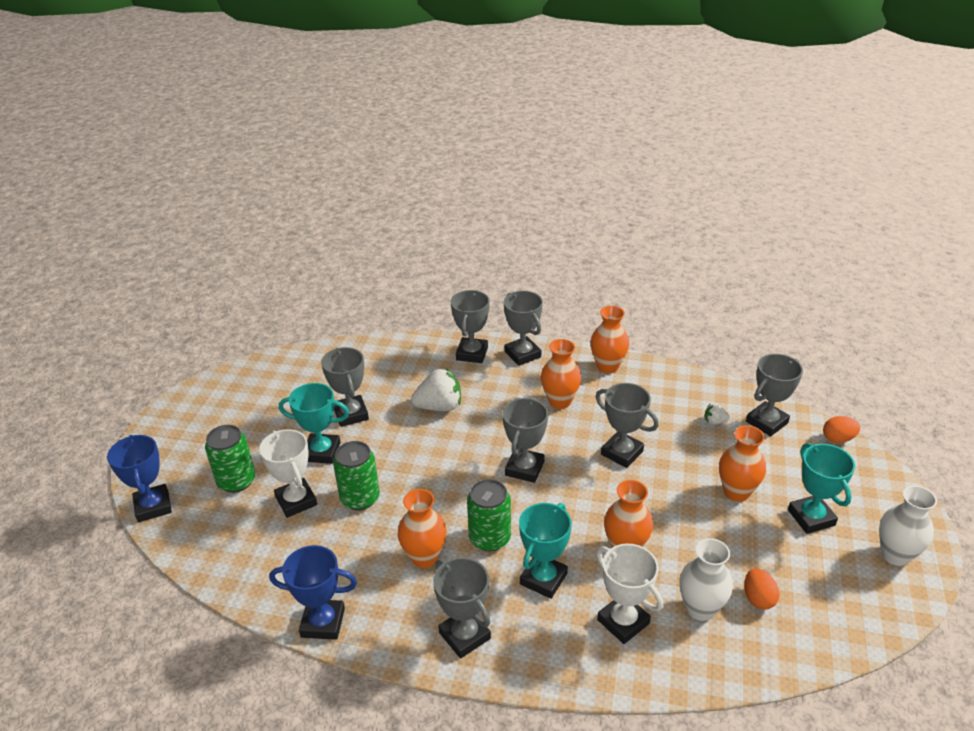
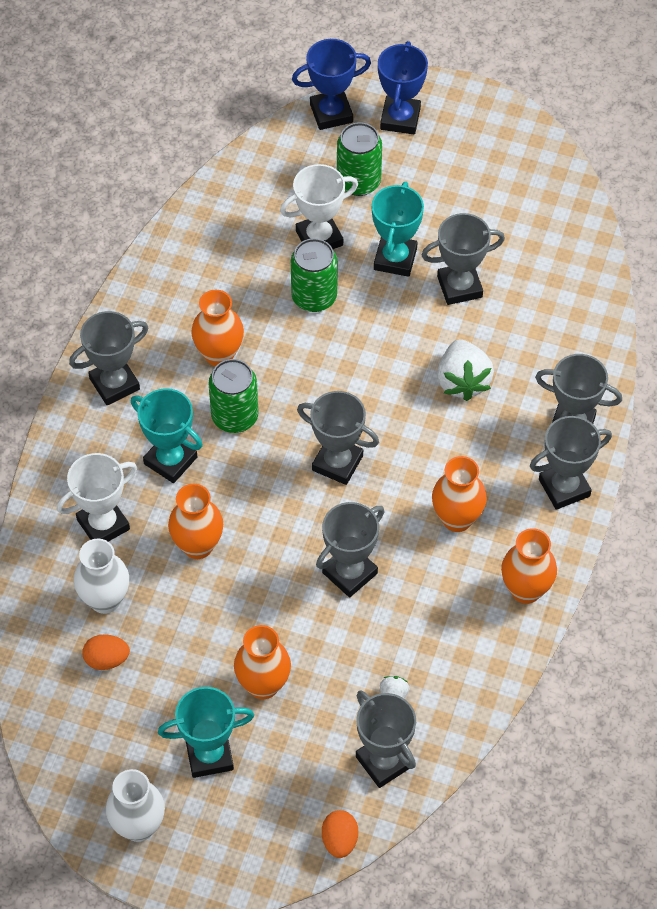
camera: 95 degrees right, 20 degrees up
(323, 623) = (152, 268): blue trophy -> blue trophy (400, 118)

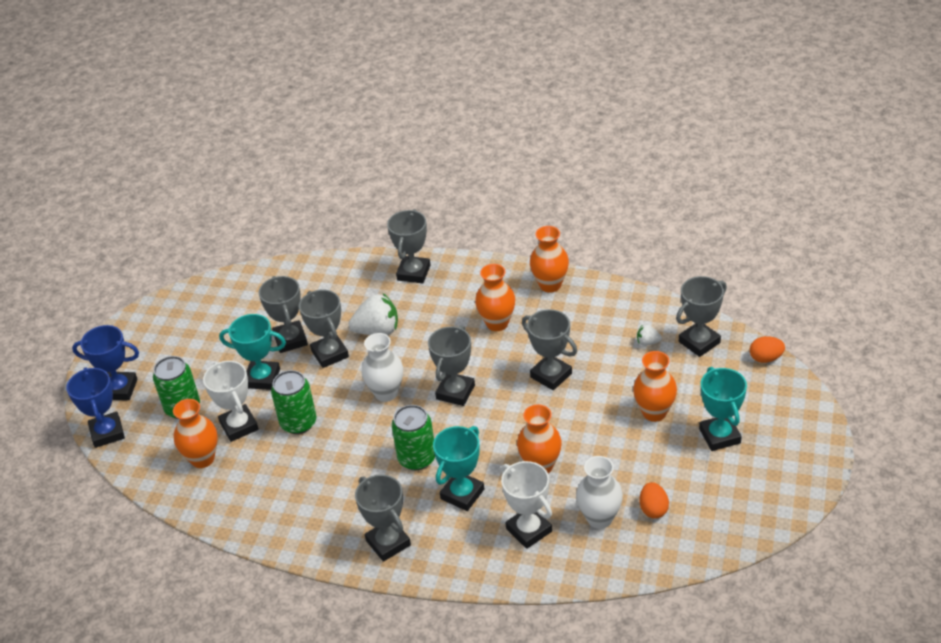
camera: 90 degrees left, 15 degrees down
(138, 826) = (789, 469): white vase -> white vase (386, 393)
(219, 355) = (356, 476): orange vase -> orange vase (202, 459)
(564, 488) = (465, 273): grey trophy -> grey trophy (330, 354)

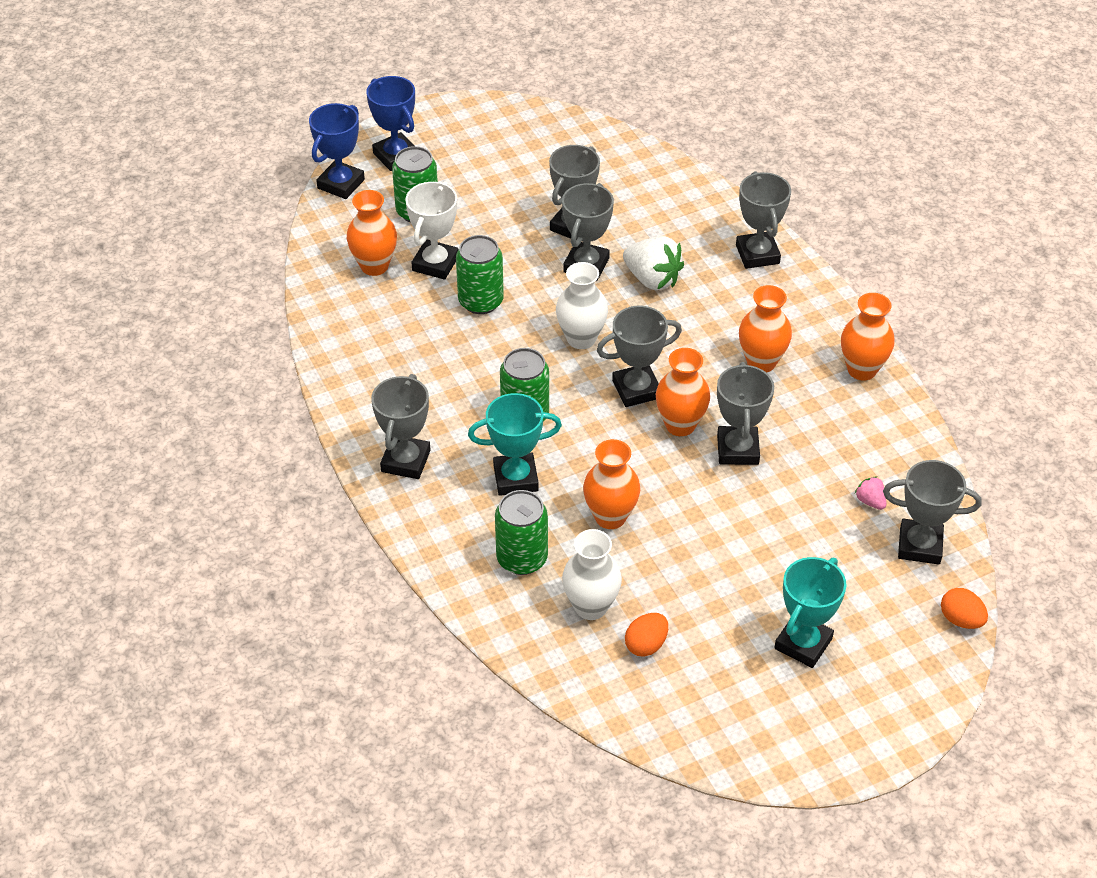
camera: 45 degrees right, 5 degrees up
(262, 378) = (506, 240): turquoise trophy -> none
(413, 273) = (757, 254): grey trophy -> grey trophy turned 75 degrees counterclockwise
(529, 530) = (522, 558): white trophy -> green can
(647, 342) = (870, 501): white strawberry -> pink strawberry
(654, 412) = (777, 567): orange vase -> orange vase (680, 425)

